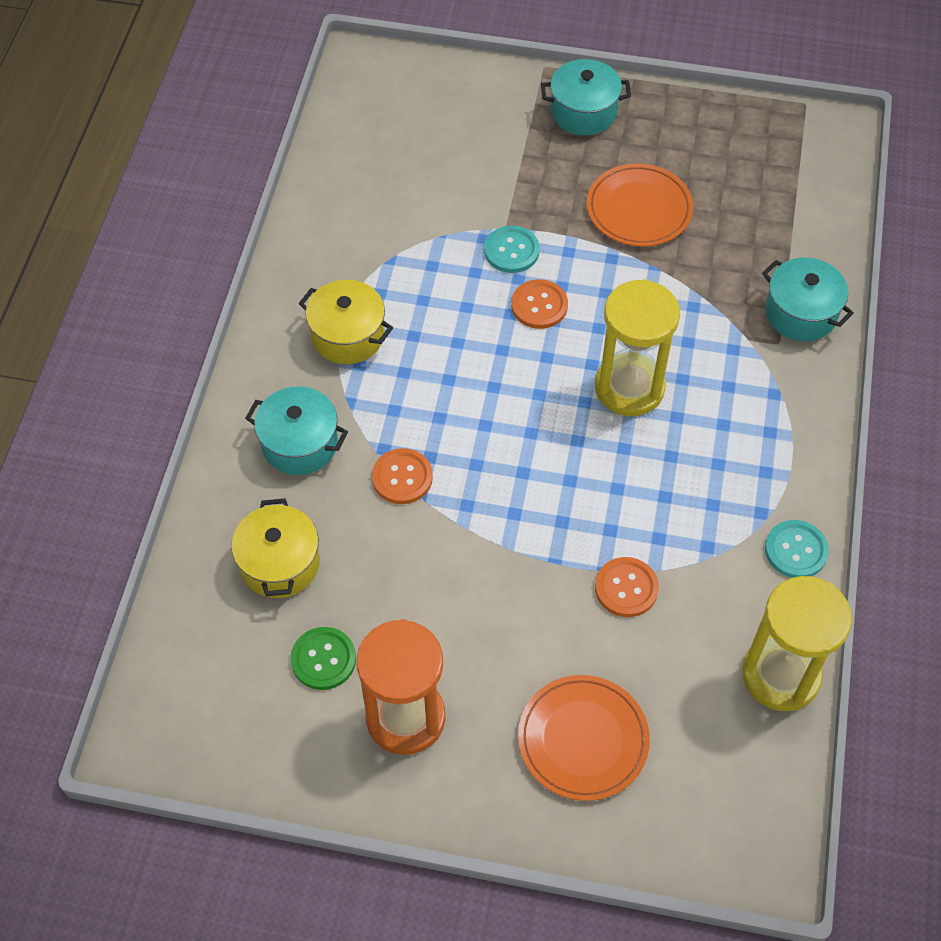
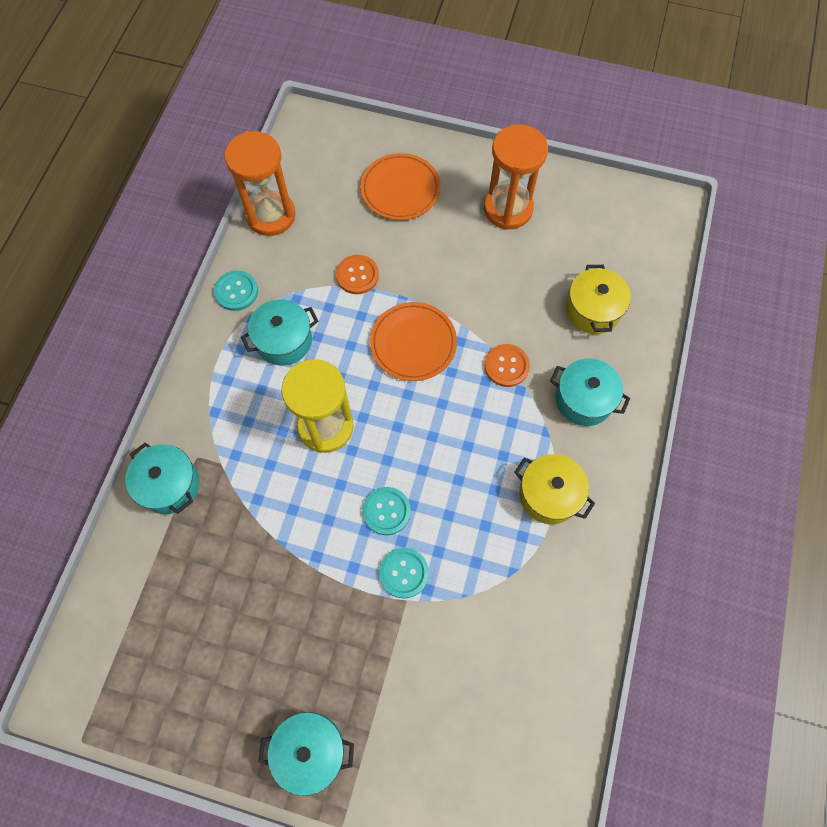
camera: 175 degrees left, 10 degrees up
(323, 659) = (560, 246): green button -> none
(539, 305) = (386, 511): orange button -> turquoise button
(639, 209) = (280, 612): orange plate -> orange plate (413, 343)
(709, 487) = (284, 341): none -> turquoise pot
(780, 675) = (270, 215): yellow hourglass -> orange hourglass

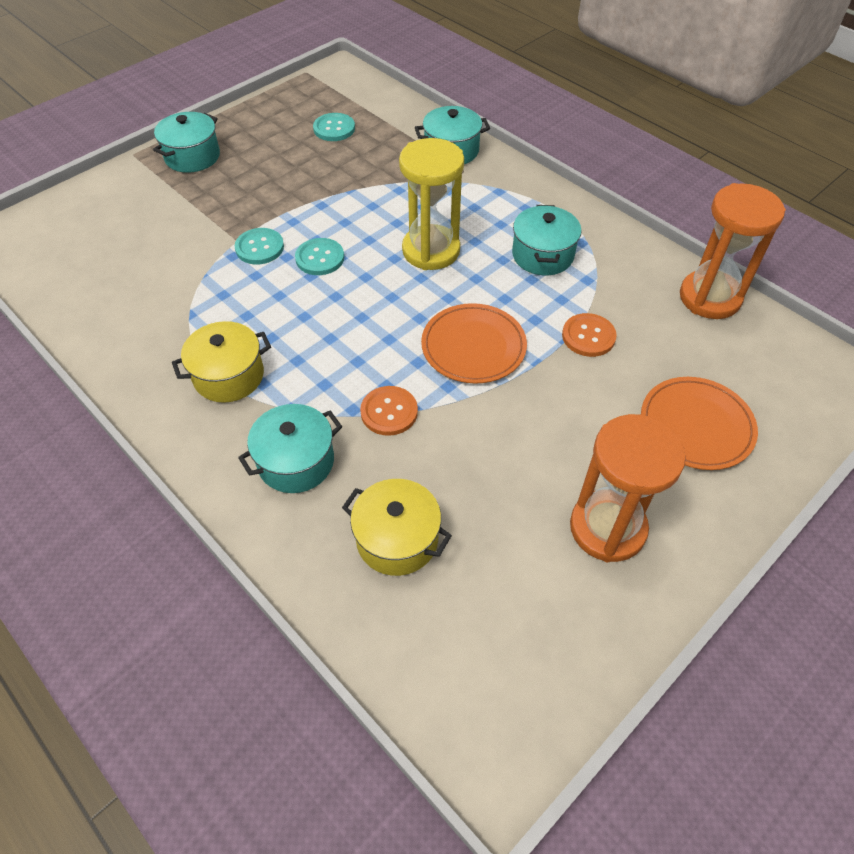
camera: 120 degrees right, 15 degrees down
(236, 291) = (622, 242): turquoise button -> turquoise button (334, 129)

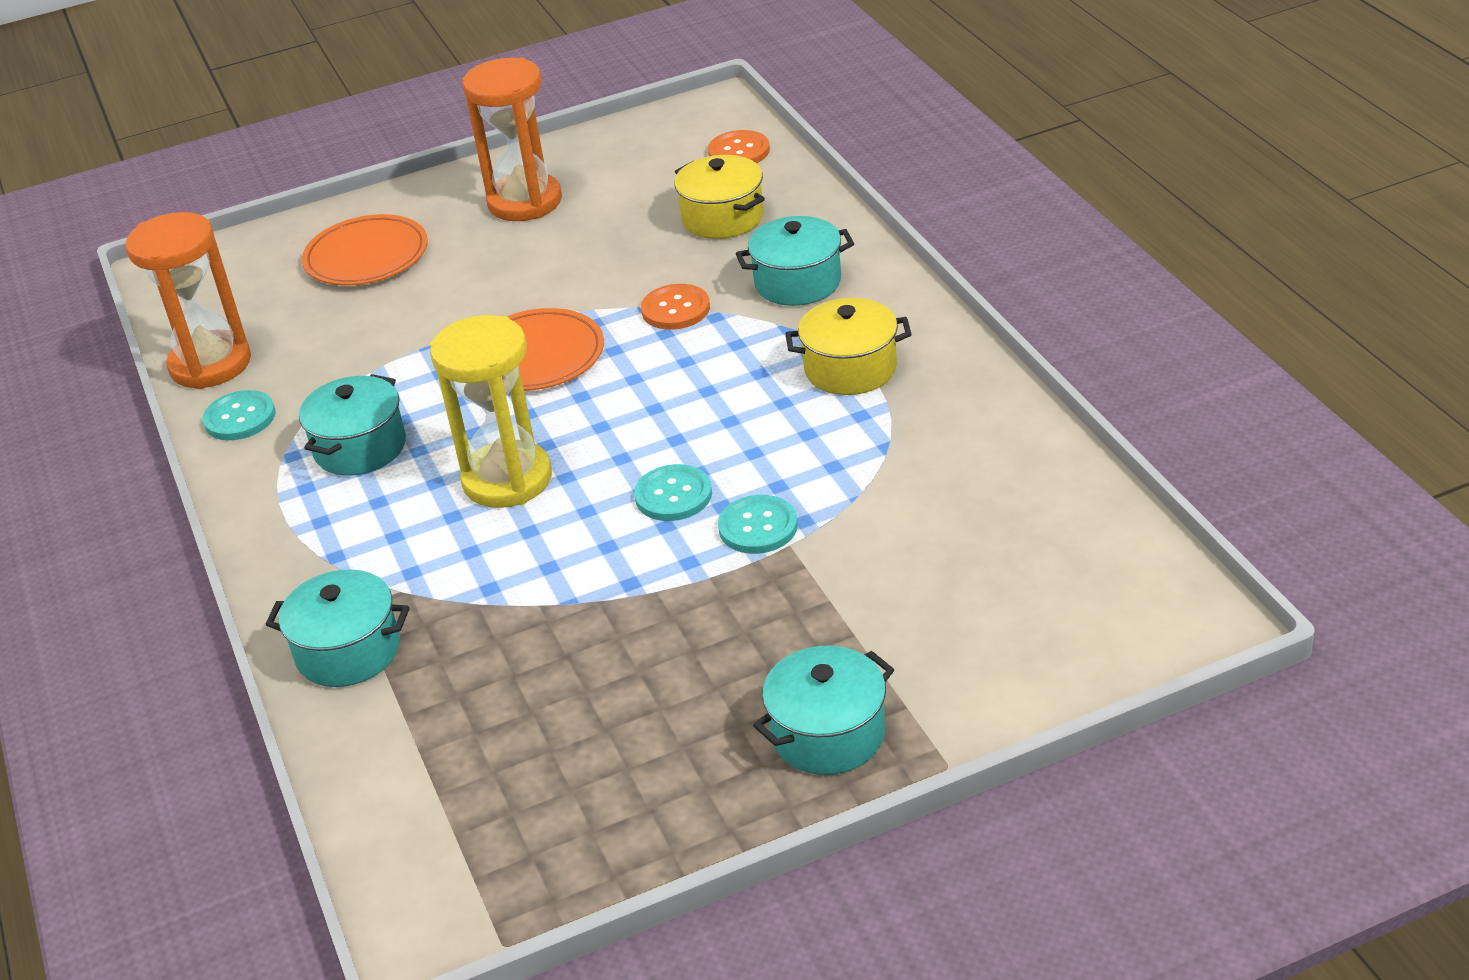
camera: 155 degrees left, 15 degrees down
(334, 129) = (527, 749): turquoise button -> turquoise button (240, 418)
(588, 336) = (395, 346): orange button -> orange button (739, 151)

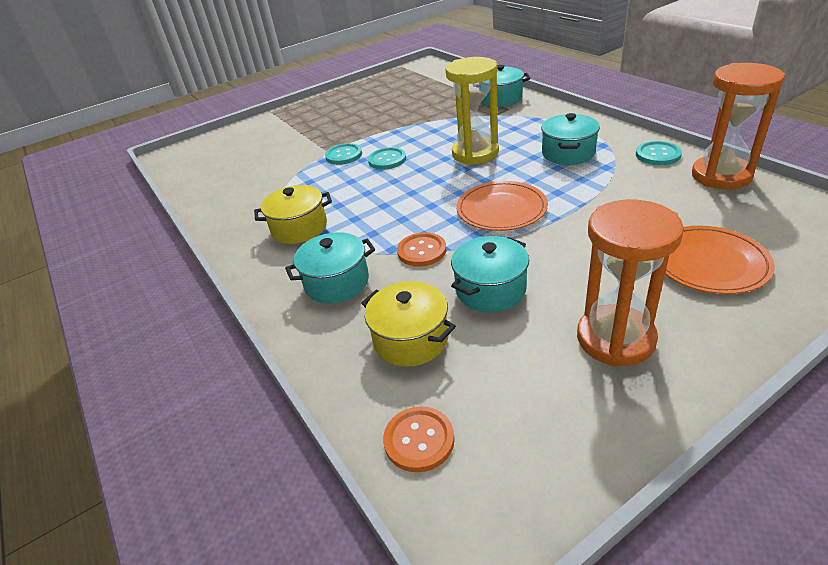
camera: 170 degrees right, 0 degrees up
(828, 734) = (310, 111): turquoise pot -> turquoise pot (490, 290)

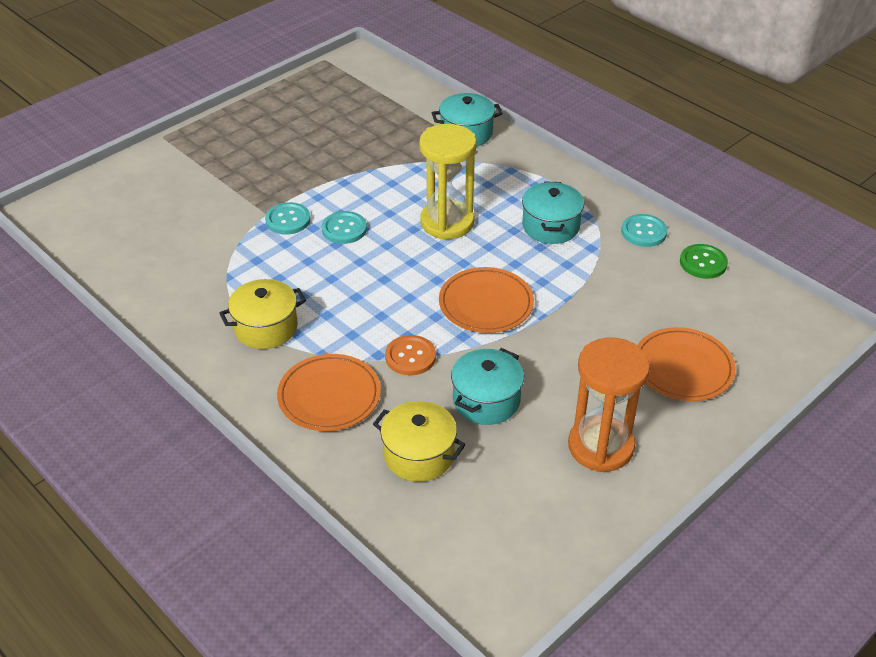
camera: 15 degrees left, 5 degrees up
(337, 282) = (329, 396): turquoise pot -> orange plate
(419, 440) = (444, 545): orange button -> none
(721, 176) = (703, 263): orange hourglass -> green button

